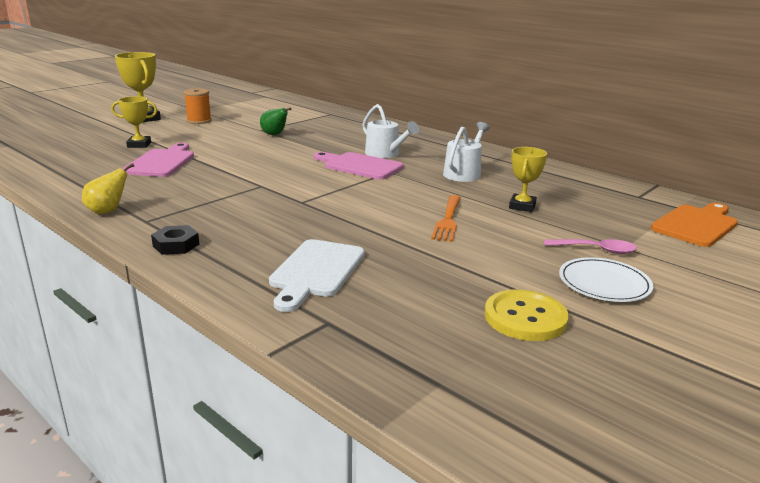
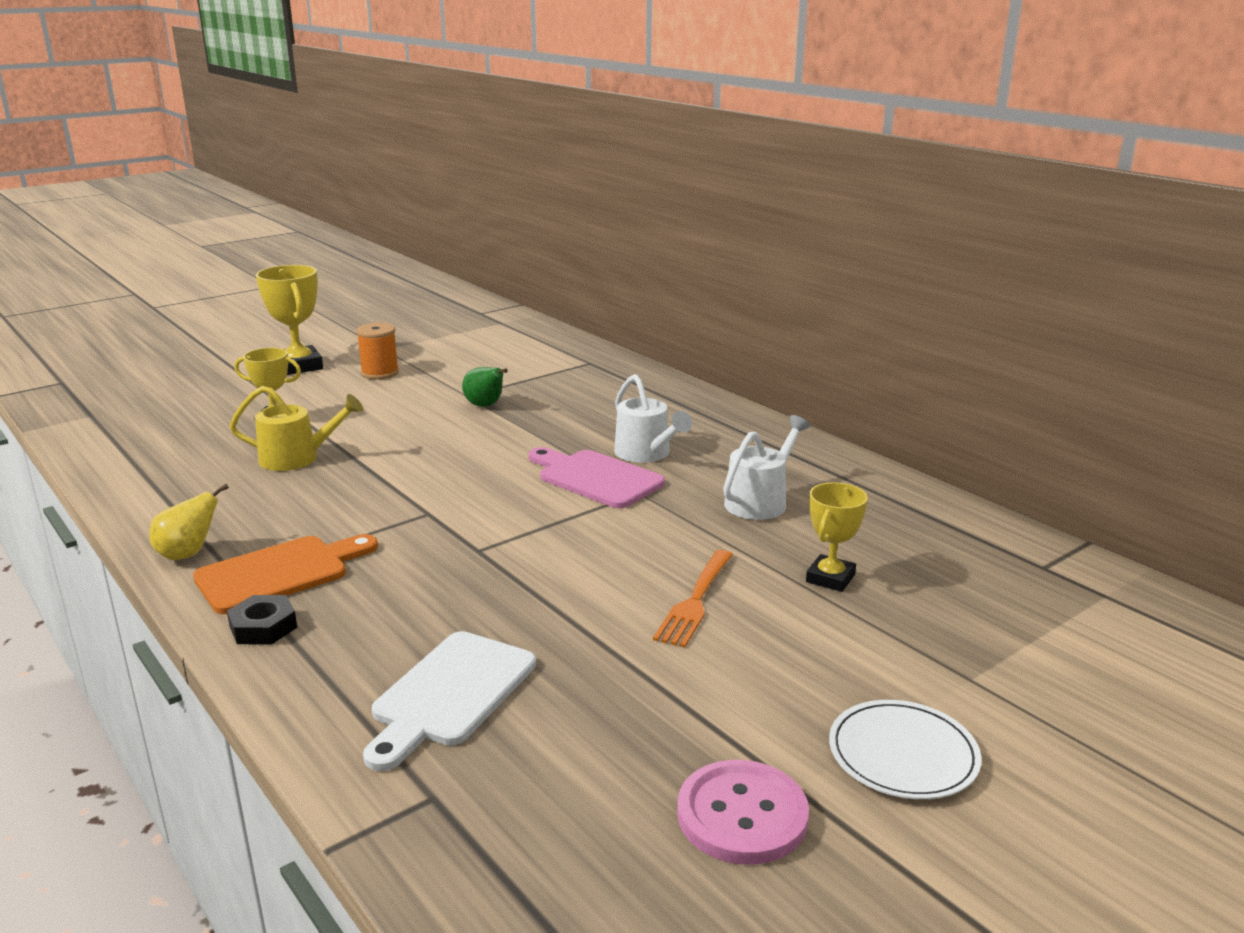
camera: 10 degrees right, 0 degrees up
(162, 162) = (297, 458): pink cutting board -> yellow watering can
(525, 317) = (742, 815): yellow button -> pink button
(595, 250) = (917, 681): pink spoon -> none
(696, 225) = (1121, 637): orange cutting board -> orange cutting board (280, 573)

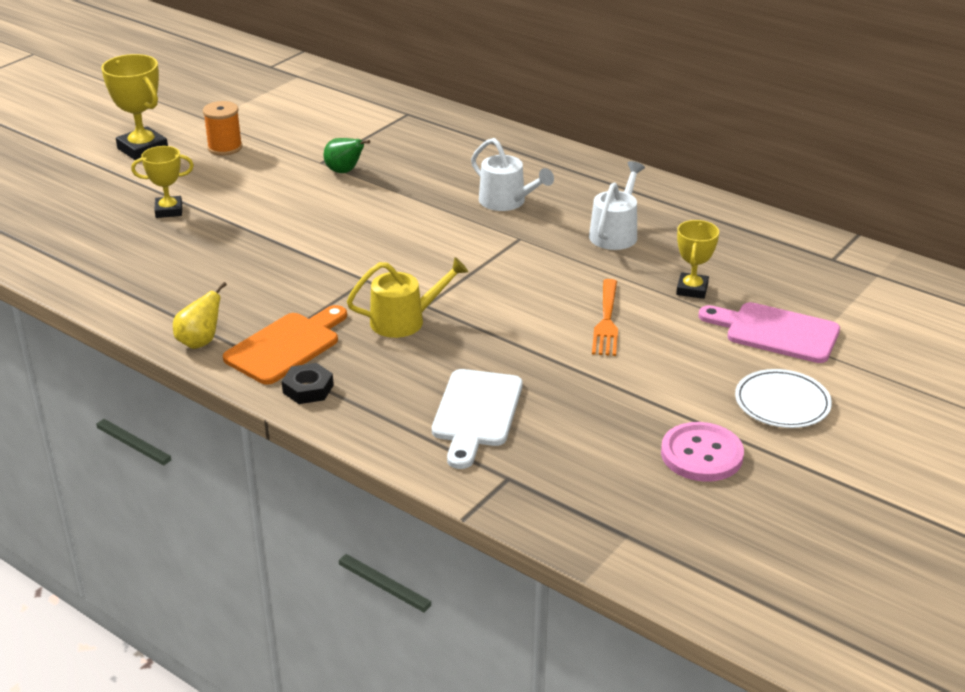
camera: 15 degrees left, 10 degrees up
(297, 458) = (218, 245): yellow watering can -> yellow watering can (404, 321)
(596, 478) = (479, 230): pink cutting board -> pink cutting board (776, 332)

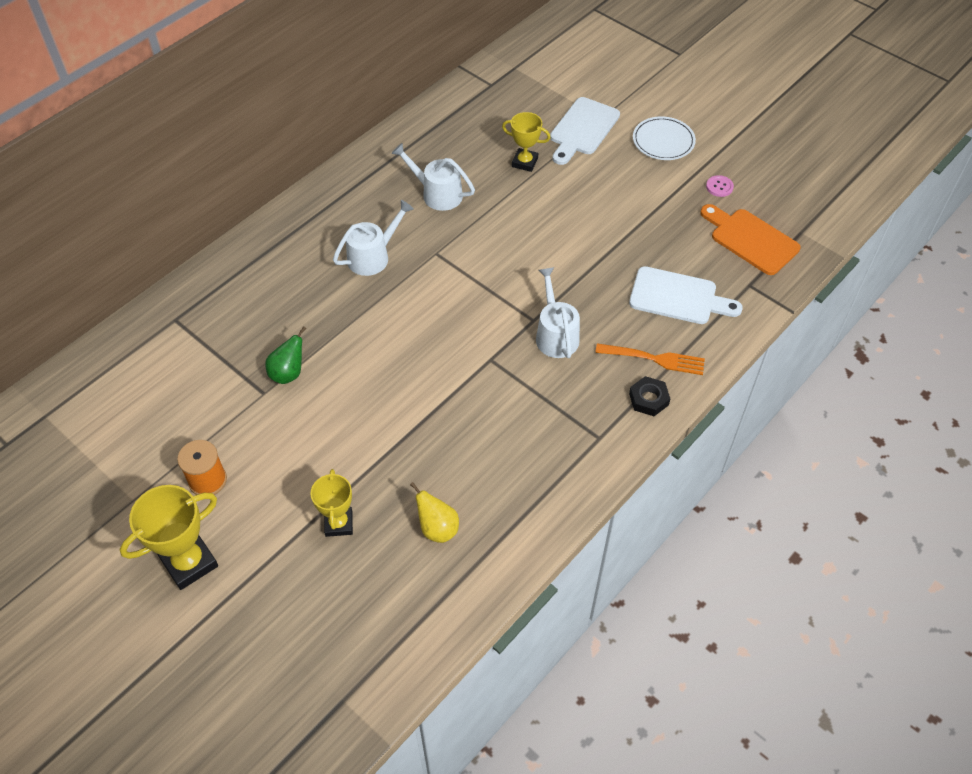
camera: 85 degrees left, 20 degrees up
(200, 342) = (580, 479): yellow pear -> yellow pear (437, 528)
(286, 346) = (589, 415): orange cutting board -> orange cutting board (751, 239)
(404, 321) = (555, 335): yellow watering can -> white watering can
(606, 320) = (563, 214): orange fork -> orange fork (654, 359)
(701, 454) = (719, 187): pink button -> pink button, size x0.51
(776, 332) = (582, 129): pink cutting board -> white cutting board

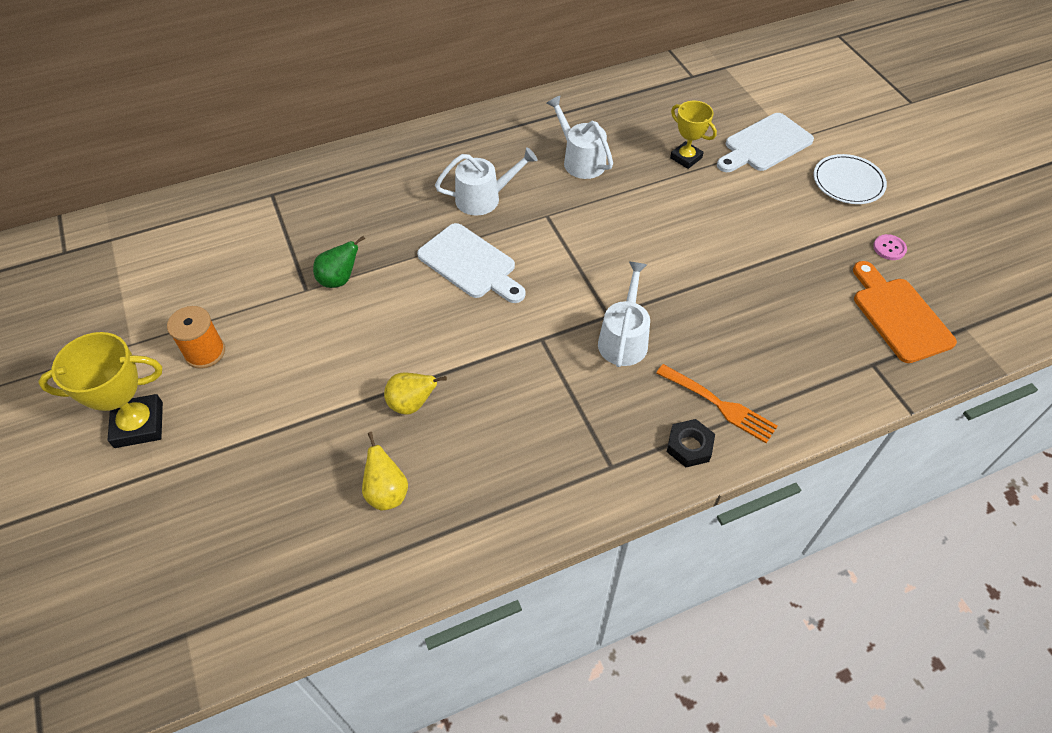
camera: 25 degrees right, 0 degrees up
(339, 523) = (295, 445): yellow trophy -> none
(416, 452) = (412, 404): none -> yellow pear
(678, 297) = (781, 348): white cutting board -> white cutting board (470, 264)

